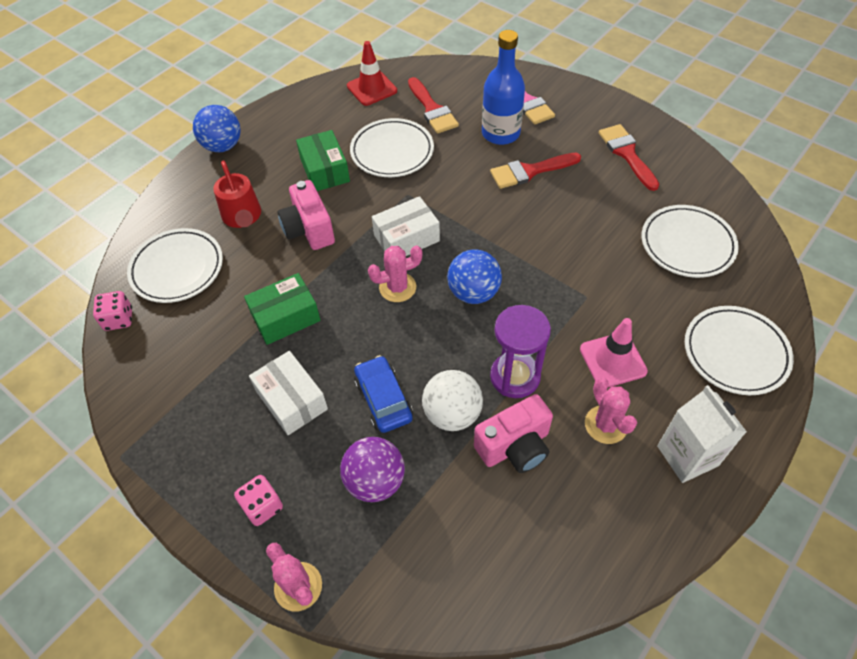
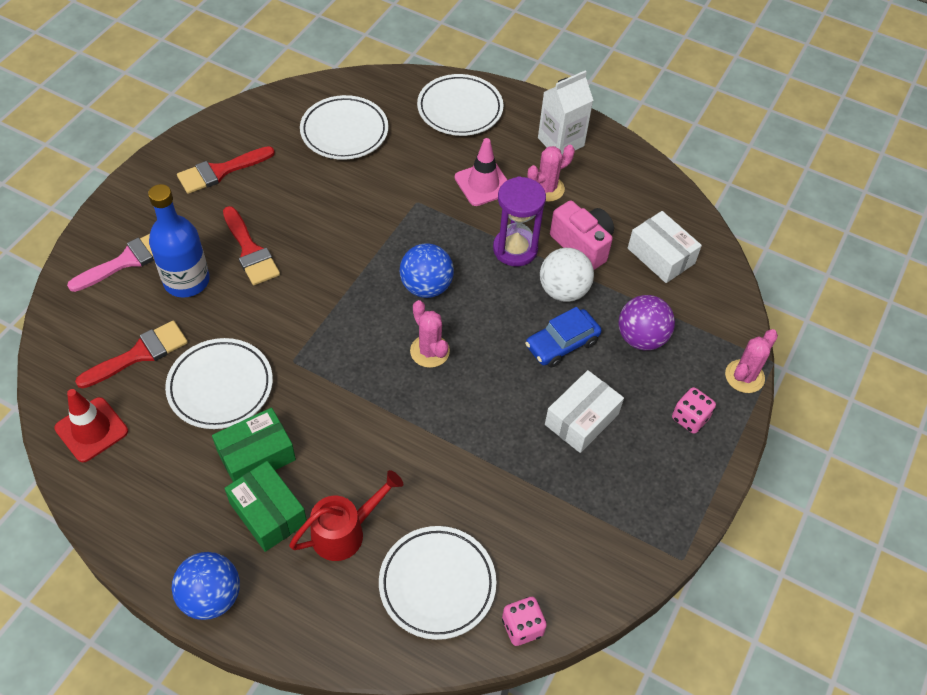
camera: 105 degrees left, 0 degrees up
(285, 317) = (486, 447): green box -> green box (268, 513)
(309, 230) = (358, 452): pink camera -> none
(406, 238) = (361, 352): white box -> white box (661, 256)

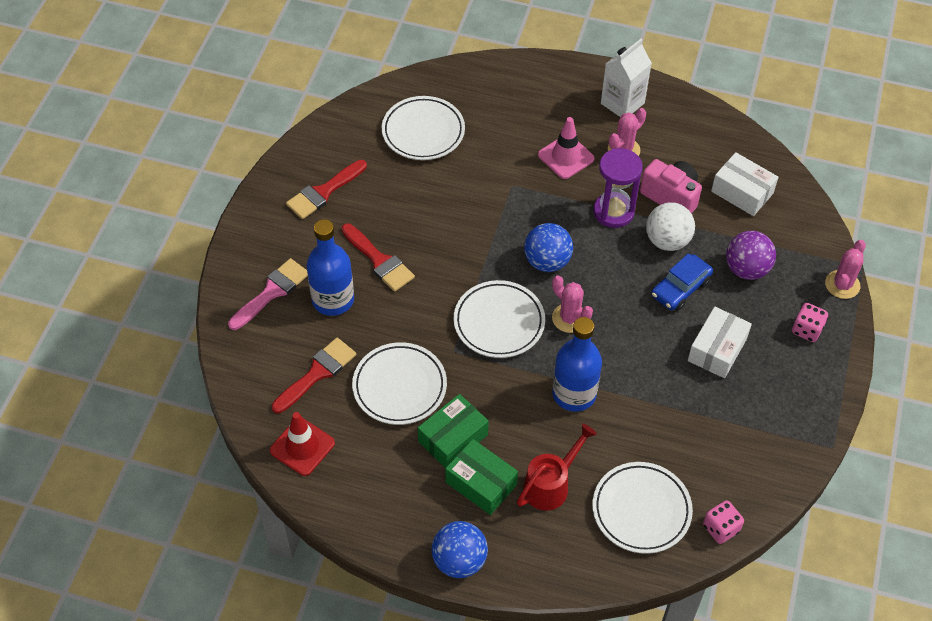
camera: 10 degrees left, 0 degrees up
(406, 434) = (574, 394): none -> blue bottle
(460, 109) = (521, 89): white plate -> white plate (499, 322)

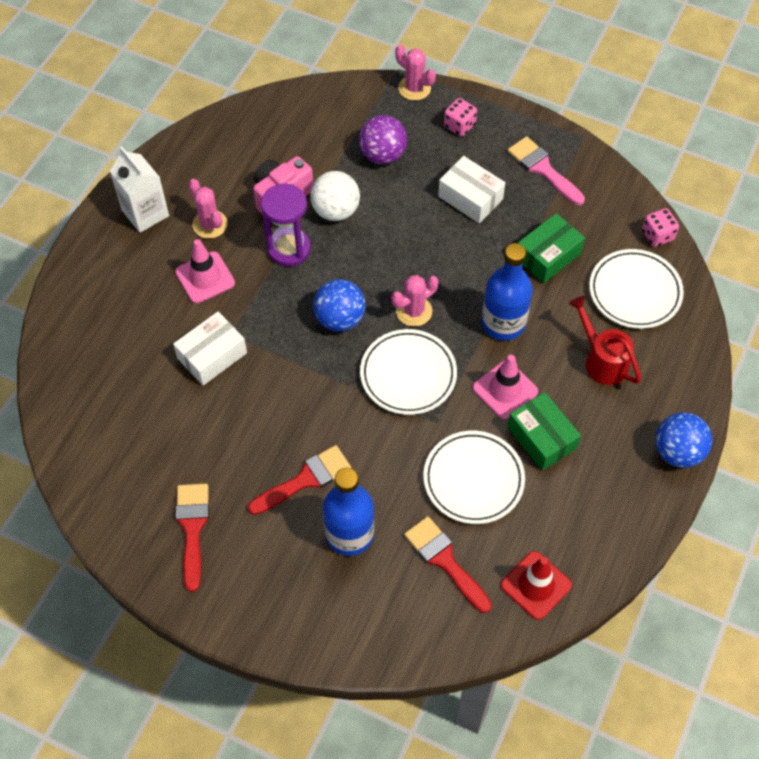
camera: 80 degrees left, 5 degrees up
(272, 292) = (326, 599): pink brush -> pink brush (543, 169)
(323, 192) = (192, 528): red brush -> red brush turned 150 degrees counterclockwise
(423, 132) = (130, 410): white plate -> none
(481, 483) = (595, 420): green box -> green box (548, 256)
(499, 403) = (505, 390): none -> pink traffic cone
(680, 288) = (395, 212): blue car -> none
(742, 192) = (290, 138): white box -> white box (212, 355)

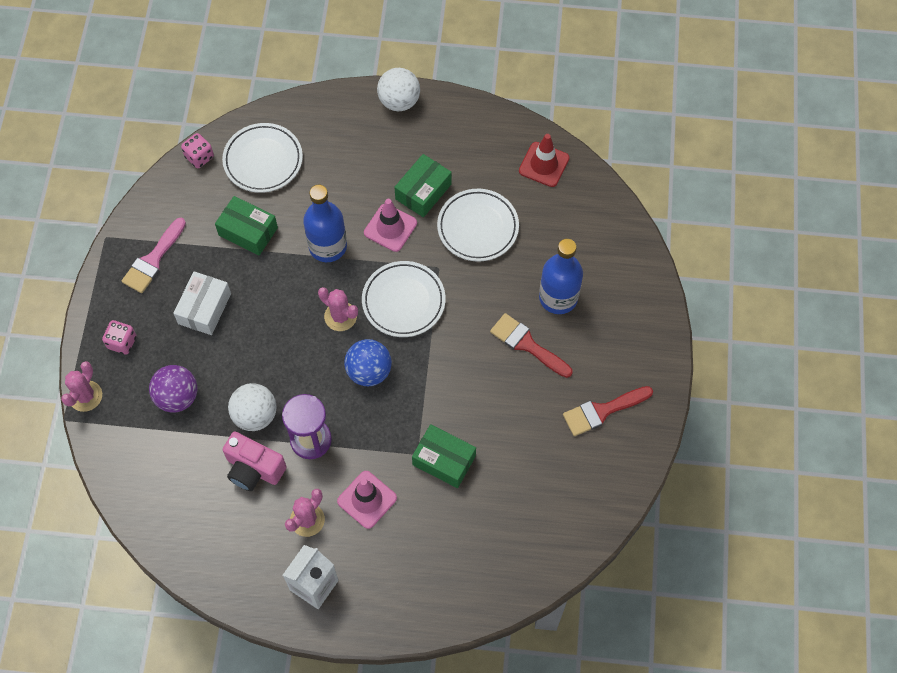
camera: 110 degrees left, 5 degrees up
(212, 355) = (444, 460): white box -> green box
(445, 560) = (551, 227): red brush -> none
(602, 360) = (337, 168): red watering can -> none
(677, 451) = (399, 101): blue ball -> white ball

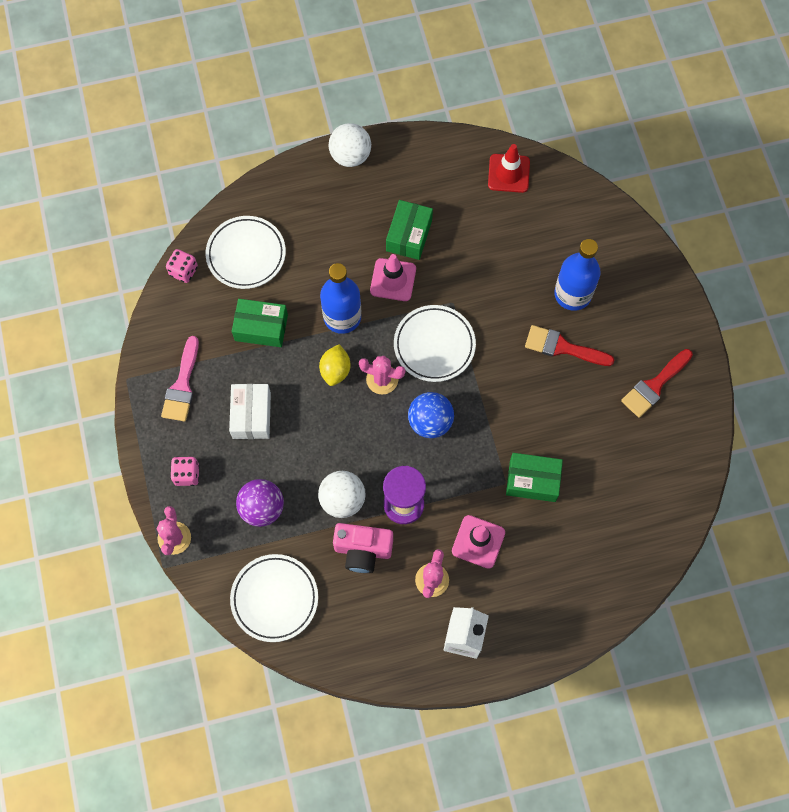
camera: 20 degrees left, 5 degrees up
(300, 293) = (335, 370): none -> yellow lemon
(478, 227) = (473, 253): white plate -> white plate (274, 598)

